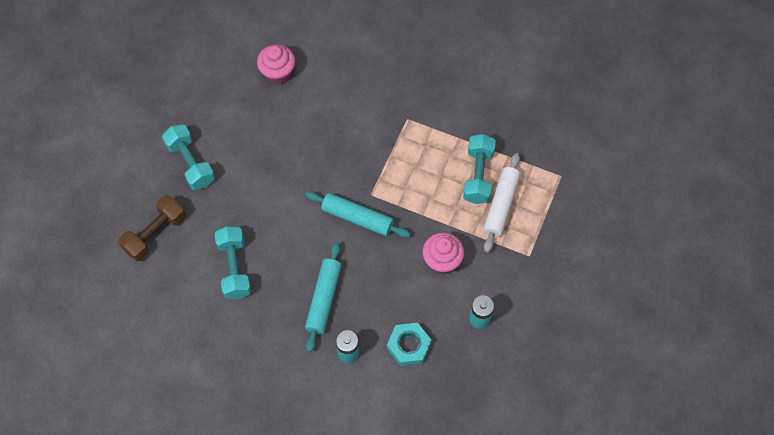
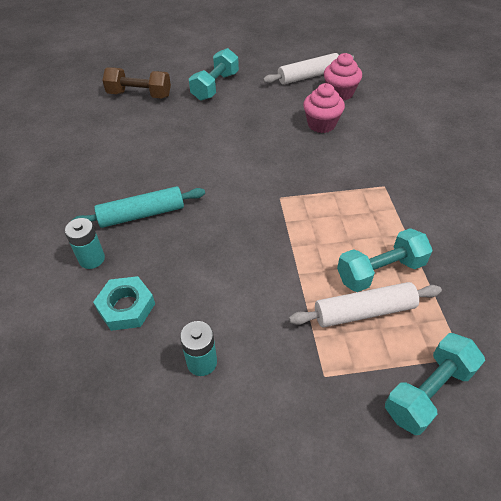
camera: 60 degrees right, 15 degrees down
(234, 80) = (309, 76): none -> white rolling pin
(234, 268) = (137, 146): turquoise dumbbell -> turquoise dumbbell (428, 391)
(357, 218) = (246, 199): turquoise rolling pin -> none
(442, 261) = (250, 288): pink cupcake -> pink cupcake (321, 124)

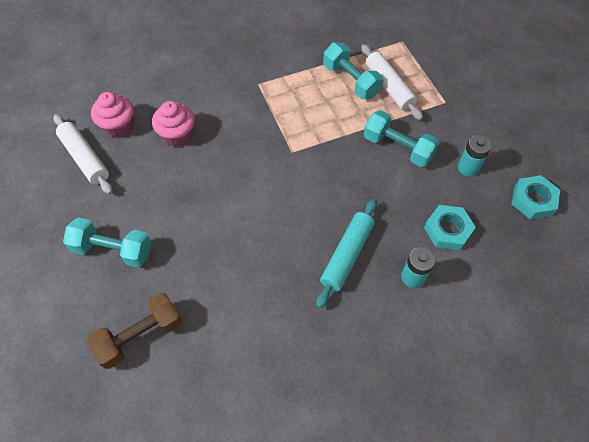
camera: 105 degrees left, 10 degrees up
(120, 427) = (533, 200): none -> turquoise nut
(139, 95) = (140, 335): brown dumbbell -> brown dumbbell turned 60 degrees clockwise
(142, 214) = (346, 255): turquoise rolling pin -> turquoise rolling pin turned 60 degrees clockwise
(428, 391) = (432, 55): turquoise dumbbell -> turquoise dumbbell (397, 148)

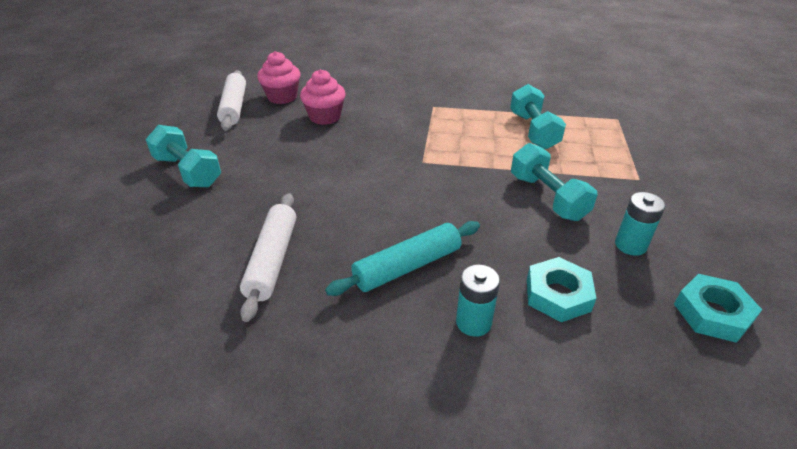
camera: 30 degrees right, 20 degrees down
(140, 335) = (138, 242): brown dumbbell -> none
(389, 87) = (575, 147): white rolling pin -> white rolling pin (272, 260)

